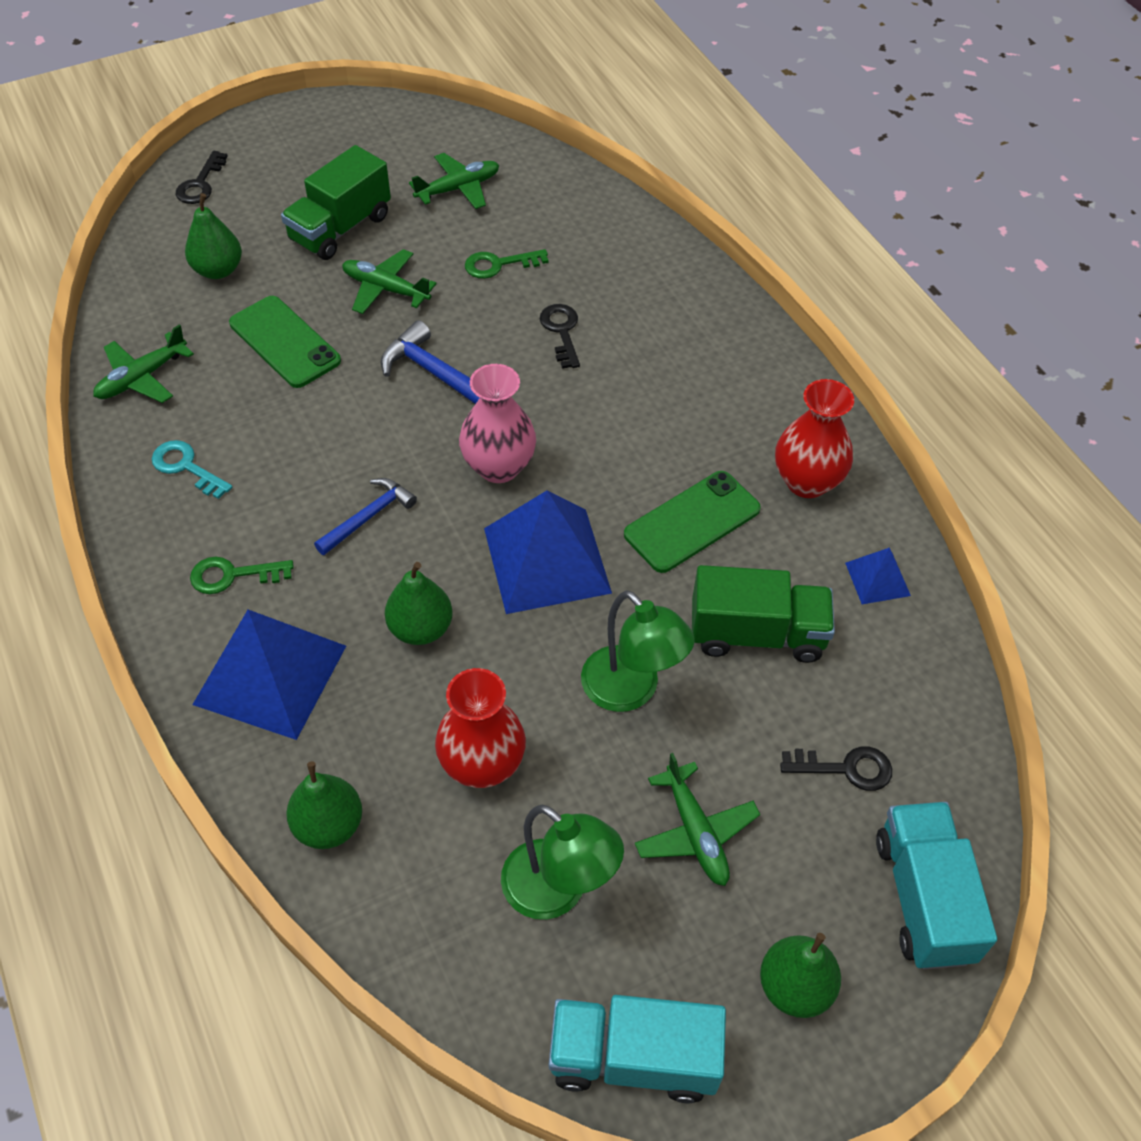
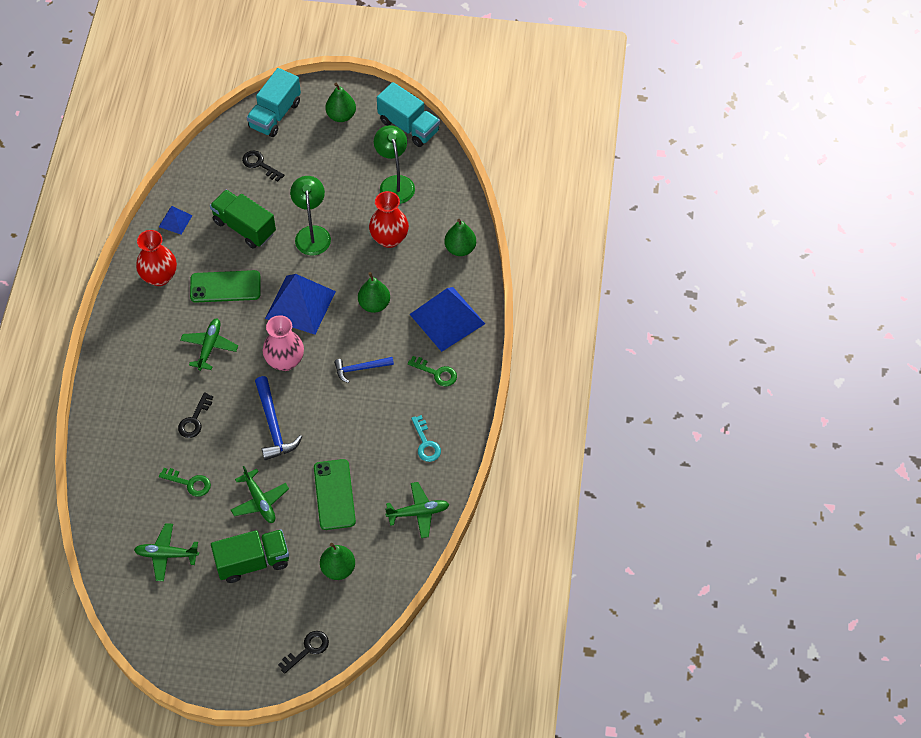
camera: 145 degrees left, 5 degrees up
(695, 832) = (332, 174): green plane -> green plane (209, 346)

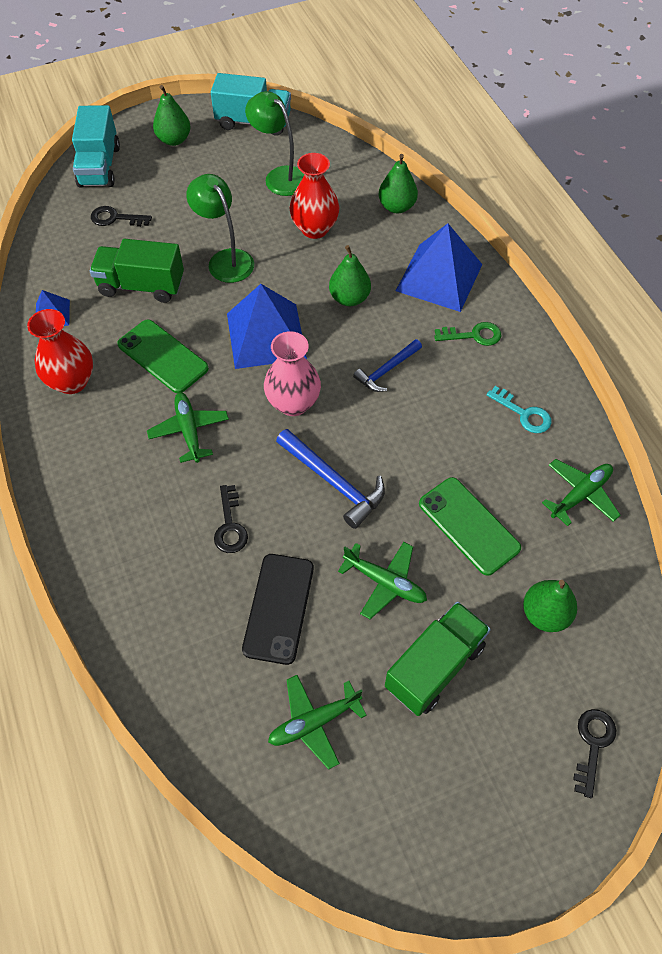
camera: 30 degrees left, 0 degrees up
(189, 483) = (279, 608): green key -> black phone
(225, 287) = (162, 356): green phone -> green phone turned 75 degrees clockwise

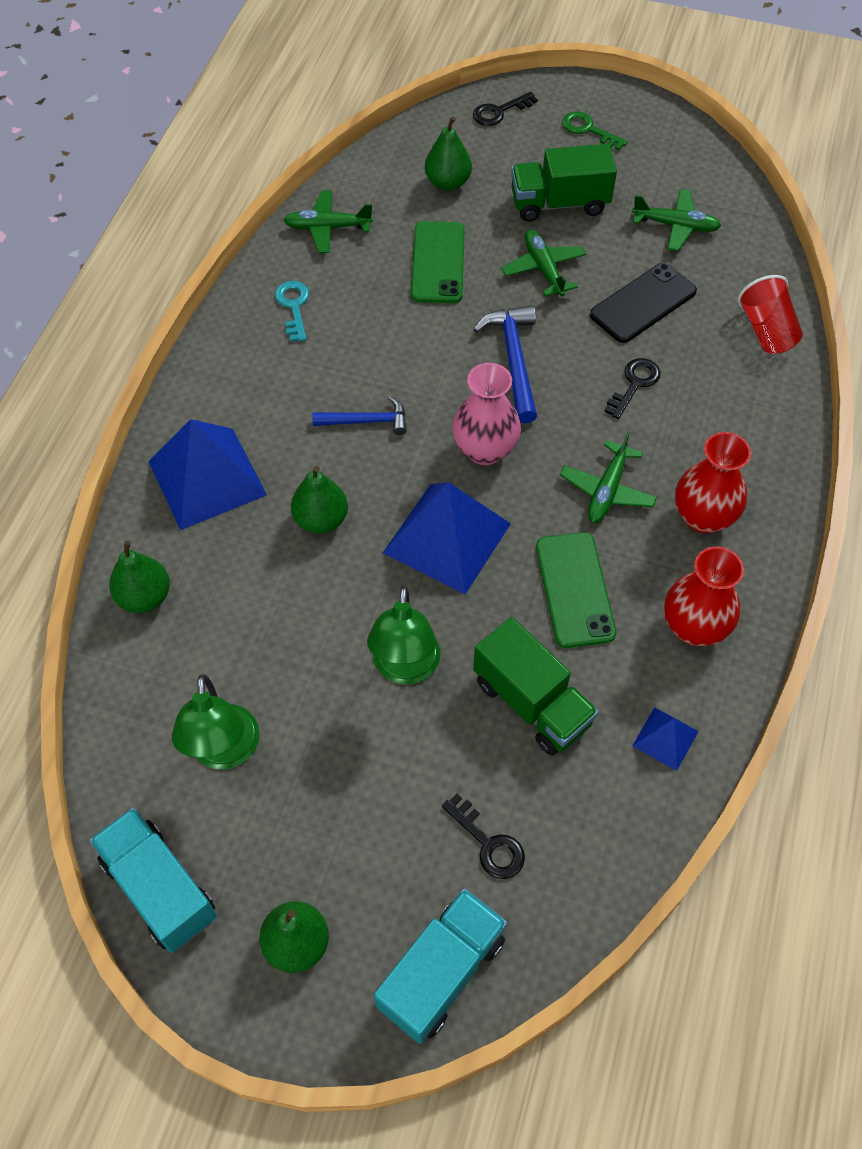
camera: 140 degrees left, 0 degrees up
(157, 657) = (766, 331): none -> red cup
(314, 229) = (265, 636): red vase -> red vase (703, 517)
(473, 335) = (249, 398): green key -> green key (588, 130)

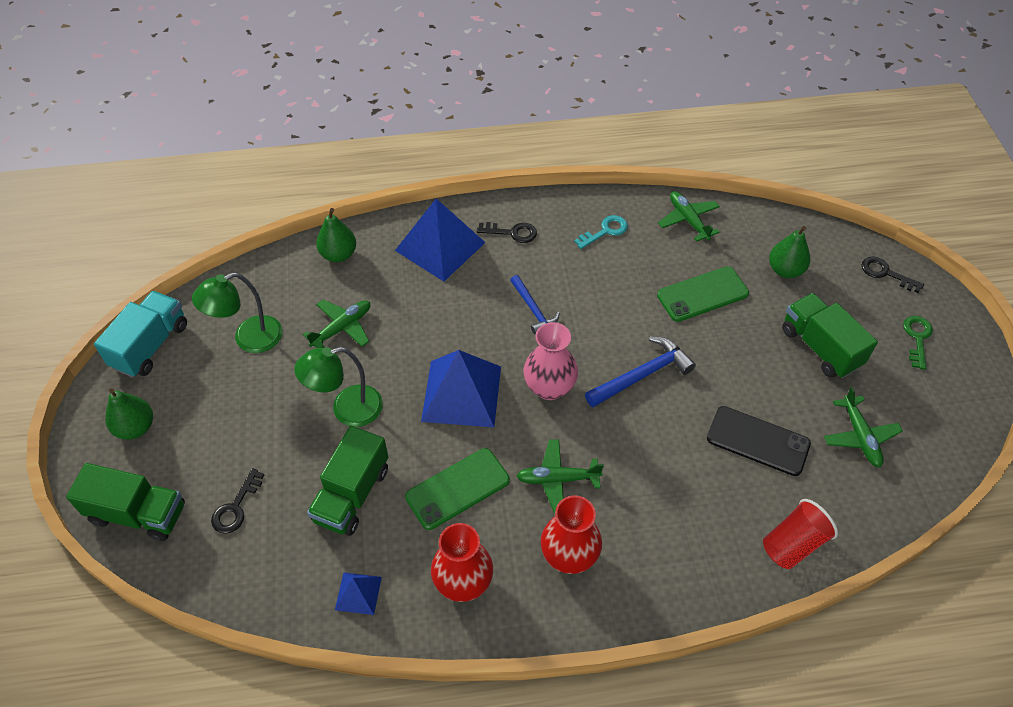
camera: 65 degrees right, 5 degrees down
(321, 519) = (439, 317): green pear -> none
(441, 972) = (138, 514): turquoise truck -> green truck
(543, 269) = (745, 361): green plane -> green plane (342, 328)
(634, 384) = (671, 463): black key -> black key (512, 233)

